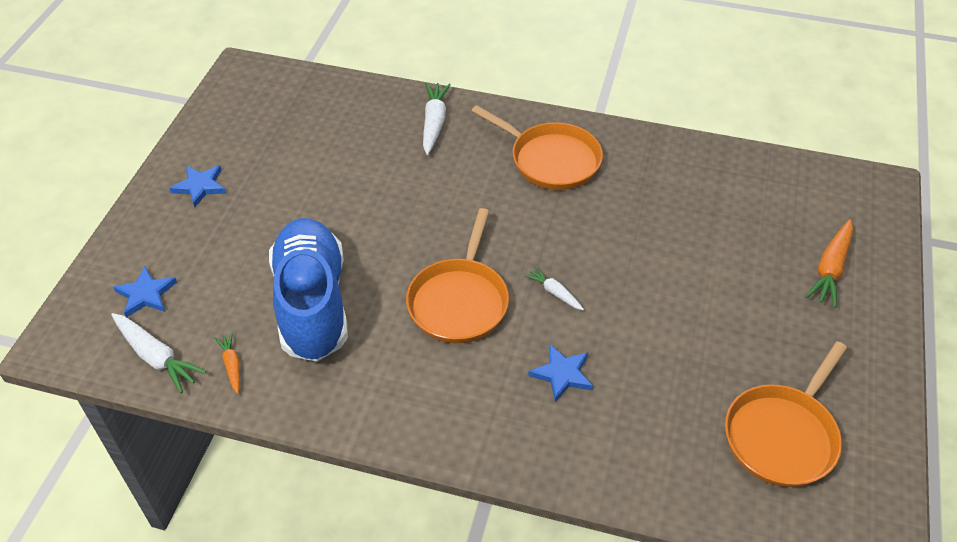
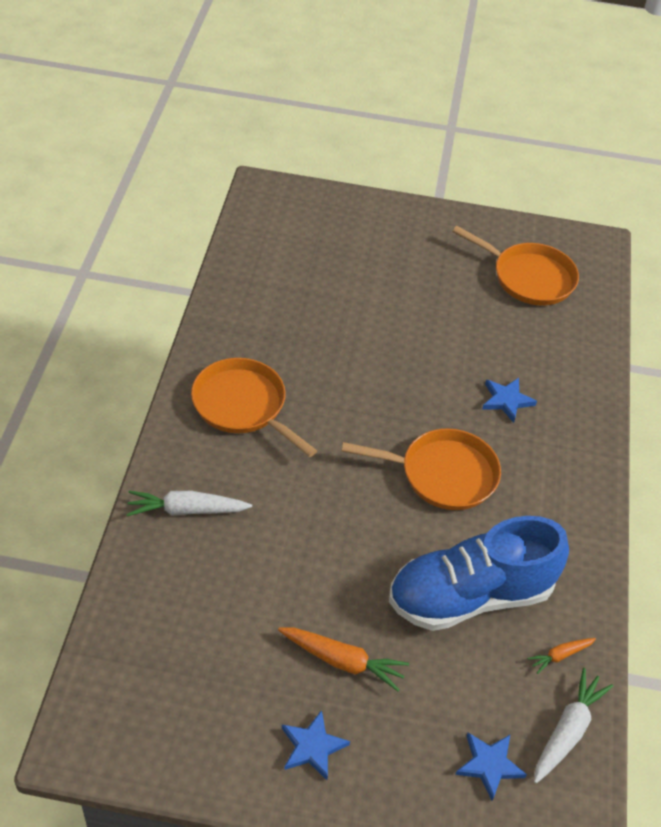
camera: 100 degrees left, 0 degrees up
(551, 160) = (243, 406): orange pan -> orange pan turned 75 degrees counterclockwise
(554, 293) = (419, 404): white carrot -> none
(830, 269) = (362, 231): orange carrot -> orange carrot (343, 661)

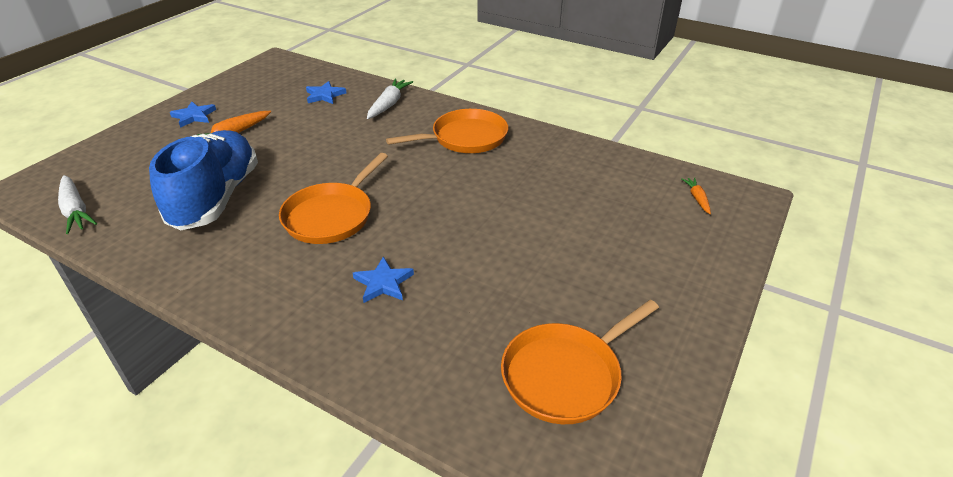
camera: 115 degrees right, 10 degrees down
(489, 765) = (103, 171): blue star -> blue star (325, 95)
(560, 656) = (125, 226): orange carrot -> orange carrot (697, 198)

